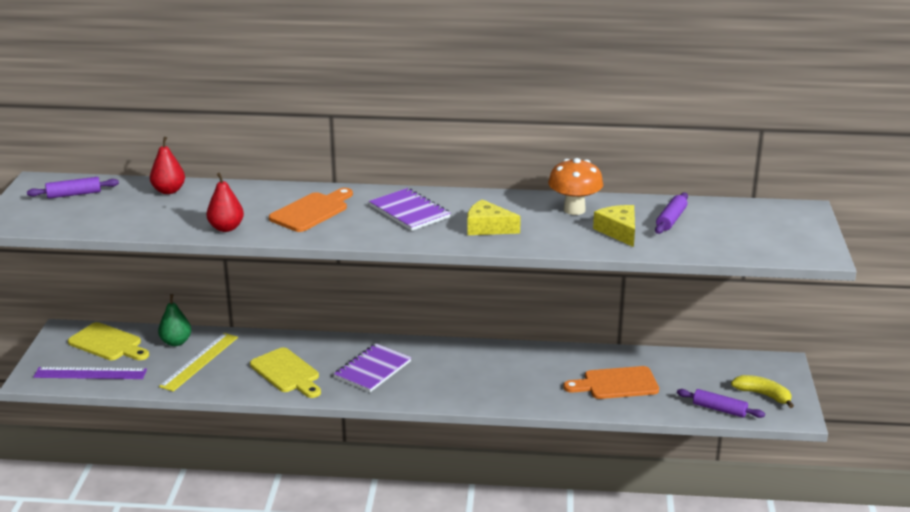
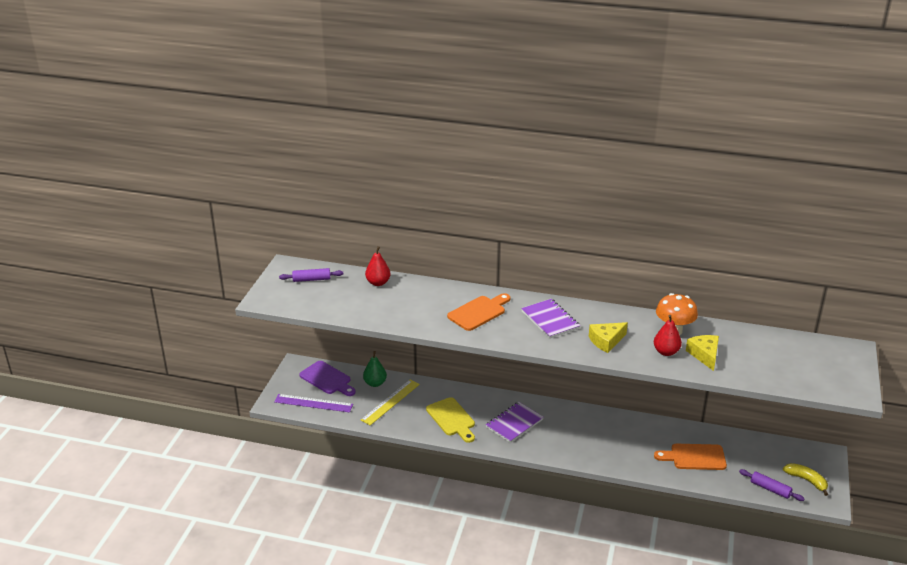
camera: 10 degrees right, 5 degrees up
(108, 343) = (327, 379): yellow cutting board -> purple cutting board
(226, 228) = (416, 321): red pear -> red pear (666, 352)
(487, 228) = (606, 341): yellow cheese -> yellow cheese turned 60 degrees counterclockwise
(671, 219) = (747, 348): purple rolling pin -> none

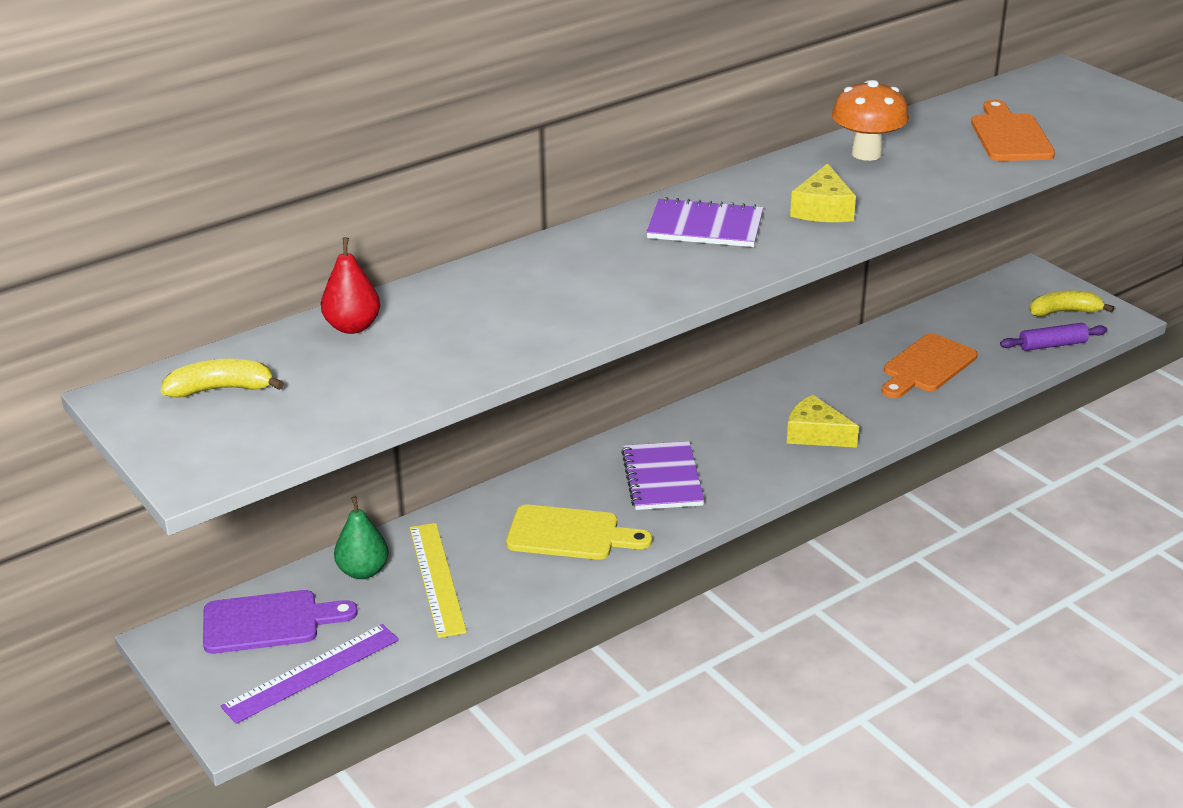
camera: 50 degrees left, 0 degrees up
(311, 279) = (221, 389): purple rolling pin -> yellow banana
(479, 312) = (593, 274): orange cutting board -> orange cutting board (1010, 136)
(666, 352) = (909, 180): red pear -> none
(704, 355) = (953, 159): yellow cheese -> yellow cheese (815, 434)

